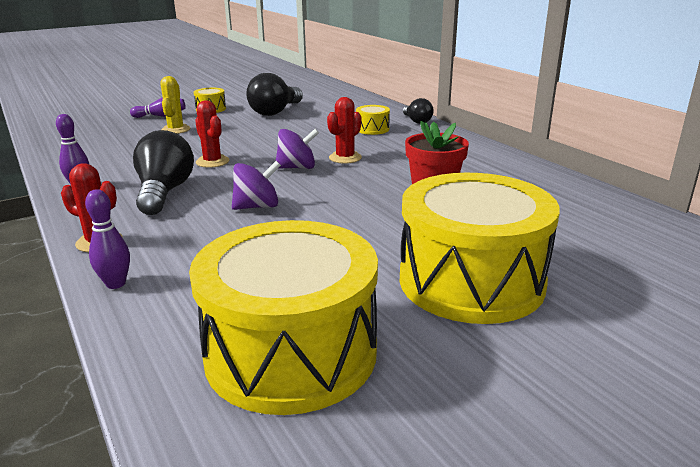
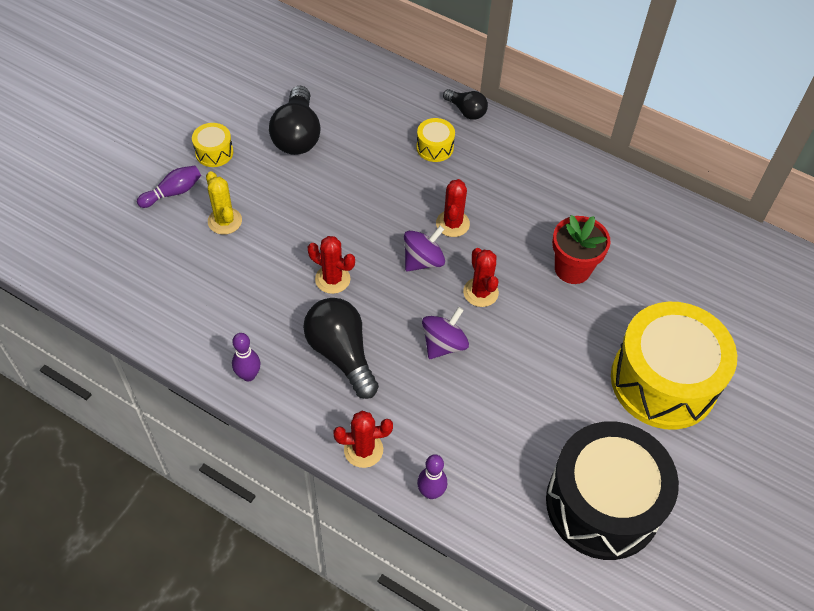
camera: 30 degrees left, 30 degrees up
(291, 352) = (603, 504): yellow drum -> black drum
(327, 190) = (480, 292): none -> red cactus

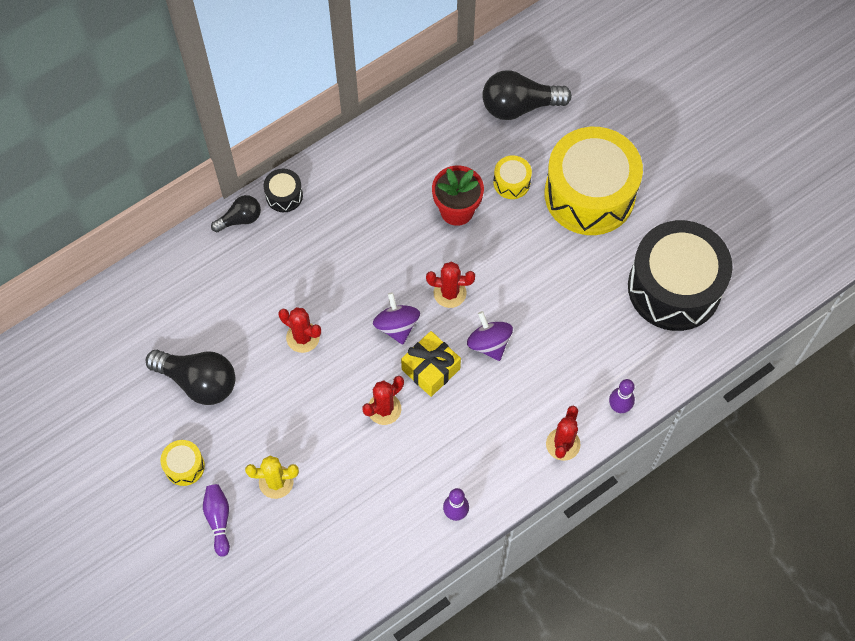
camera: 65 degrees left, 10 degrees up
(341, 353) = (465, 429): black light bulb -> black light bulb (519, 106)
(391, 303) = (431, 369): none -> yellow gift
(434, 147) = (272, 265): yellow drum -> yellow drum (511, 182)
(452, 224) = (367, 285): red cactus -> red cactus (303, 337)
(507, 133) = (284, 195): none -> black drum

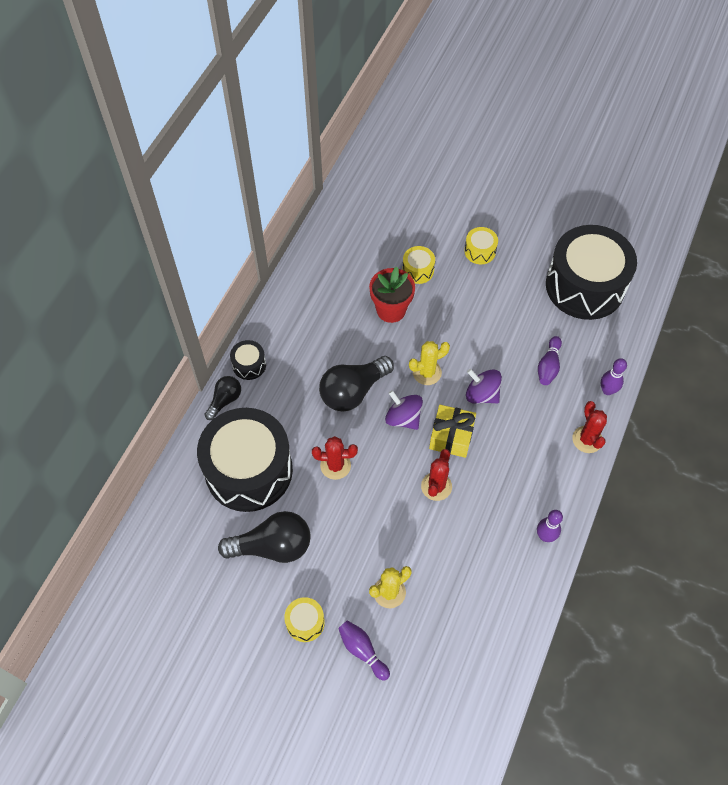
camera: 30 degrees left, 5 degrees down
(221, 299) = (249, 470): none -> black drum
(450, 293) = (427, 372): red cactus -> yellow cactus
(519, 106) = (386, 215): black light bulb -> black light bulb (353, 391)
(576, 351) = (548, 366): none -> purple bowling pin
(589, 194) = (480, 251): yellow drum -> yellow drum, size x0.41

